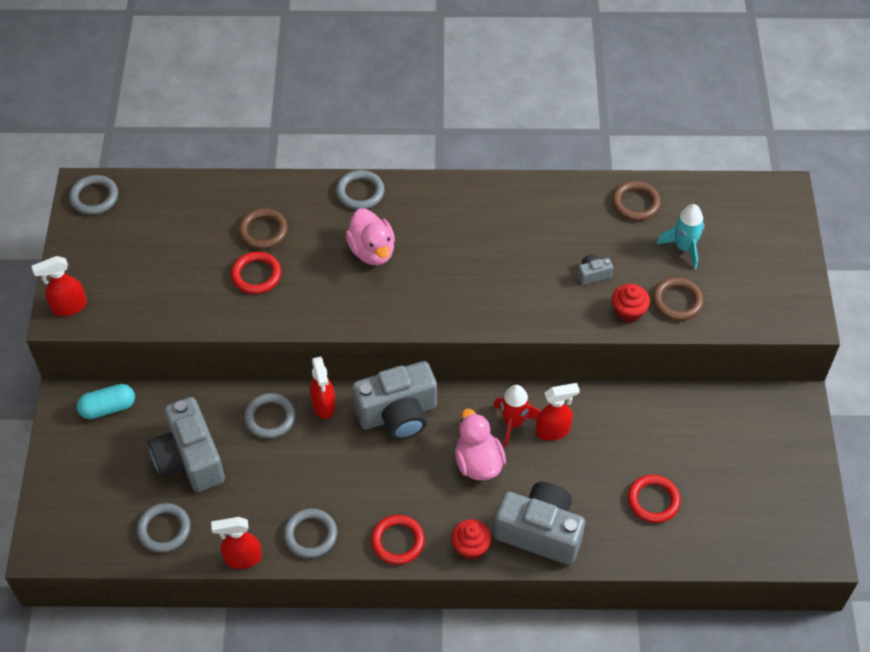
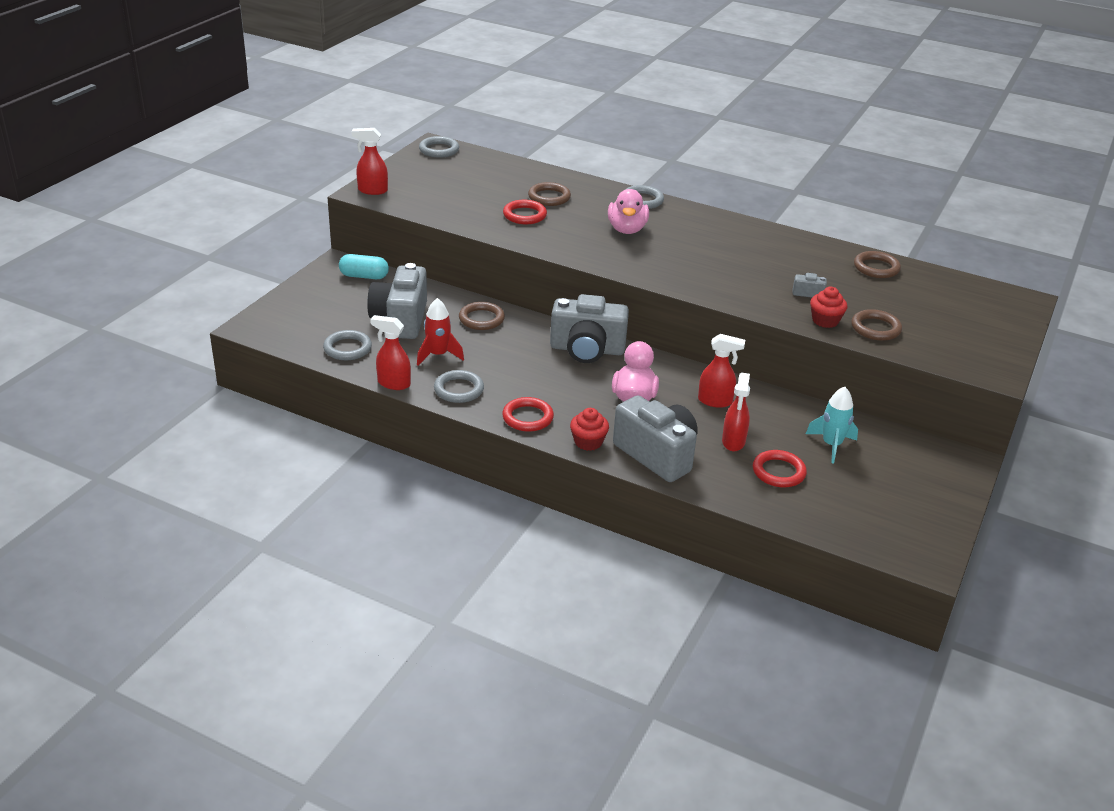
camera: 25 degrees right, 20 degrees down
(270, 418) = (481, 319): grey ring -> brown ring
(323, 405) = (530, 326): red spray bottle -> red spray bottle (733, 442)
(513, 423) = (683, 386): red rocket -> red rocket (438, 355)
(684, 248) = (904, 302): turquoise rocket -> turquoise rocket (831, 445)

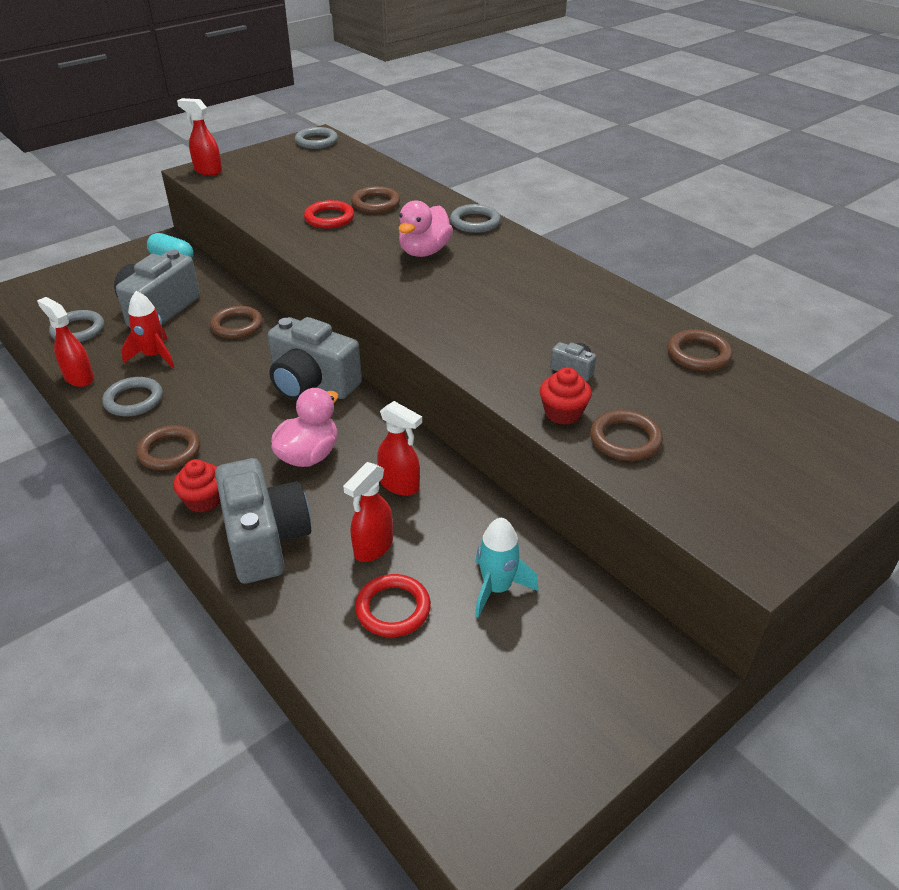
camera: 25 degrees right, 5 degrees up
(527, 417) = (169, 451): red ring -> brown ring

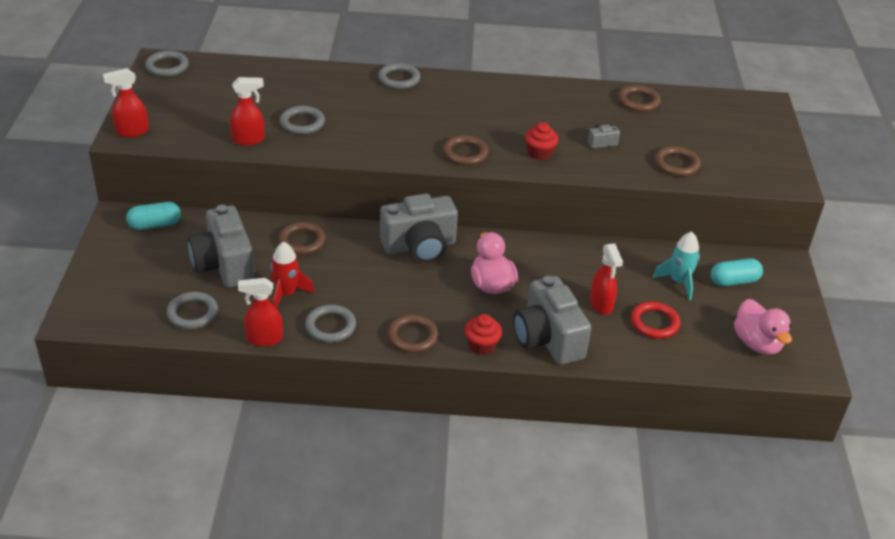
camera: 50 degrees left, 0 degrees up
(265, 539) = (547, 339): grey camera -> grey camera turned 135 degrees counterclockwise
(329, 218) = (302, 123): red ring -> grey ring
(376, 203) = (312, 96): brown ring -> brown ring (465, 153)
(400, 485) = (561, 267): red spray bottle -> red spray bottle (249, 140)
(424, 251) = (406, 115): pink duck -> pink duck (757, 343)
(563, 413) = (633, 168): red cupcake -> red cupcake (539, 153)
(568, 638) = (734, 281): none -> turquoise capsule

